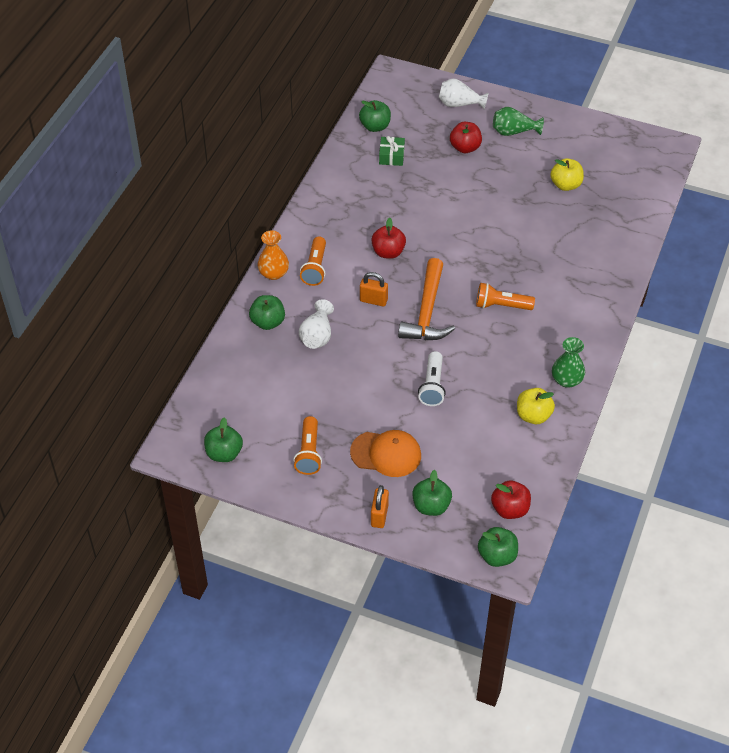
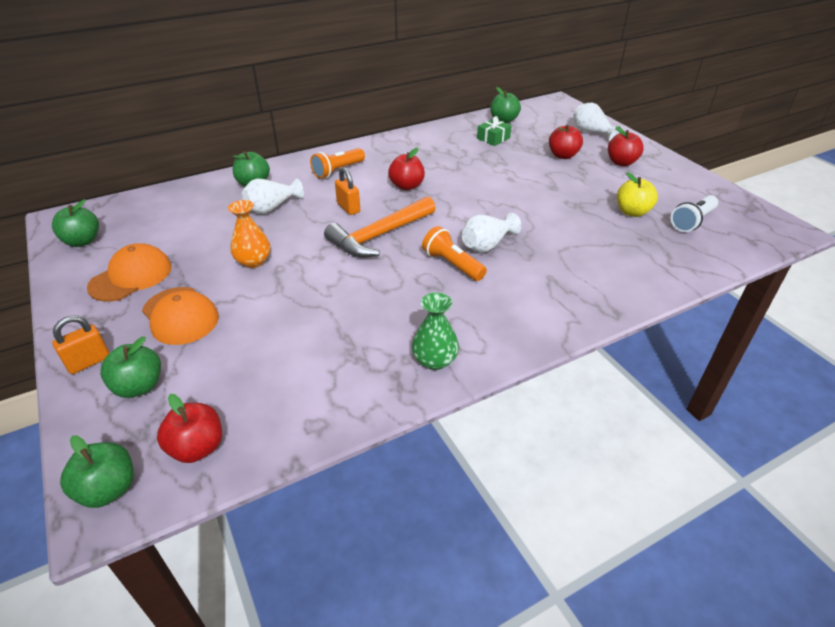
camera: 40 degrees right, 10 degrees down
(273, 273) = (305, 161): orange vase -> orange vase (253, 261)
(309, 453) = (131, 277): orange flashlight -> orange cap
(432, 386) = (301, 289): white flashlight -> white flashlight (692, 221)
(505, 275) = (487, 245): none -> white vase
(513, 132) = (621, 163): green vase -> red apple
(533, 415) = (355, 371): yellow apple -> none

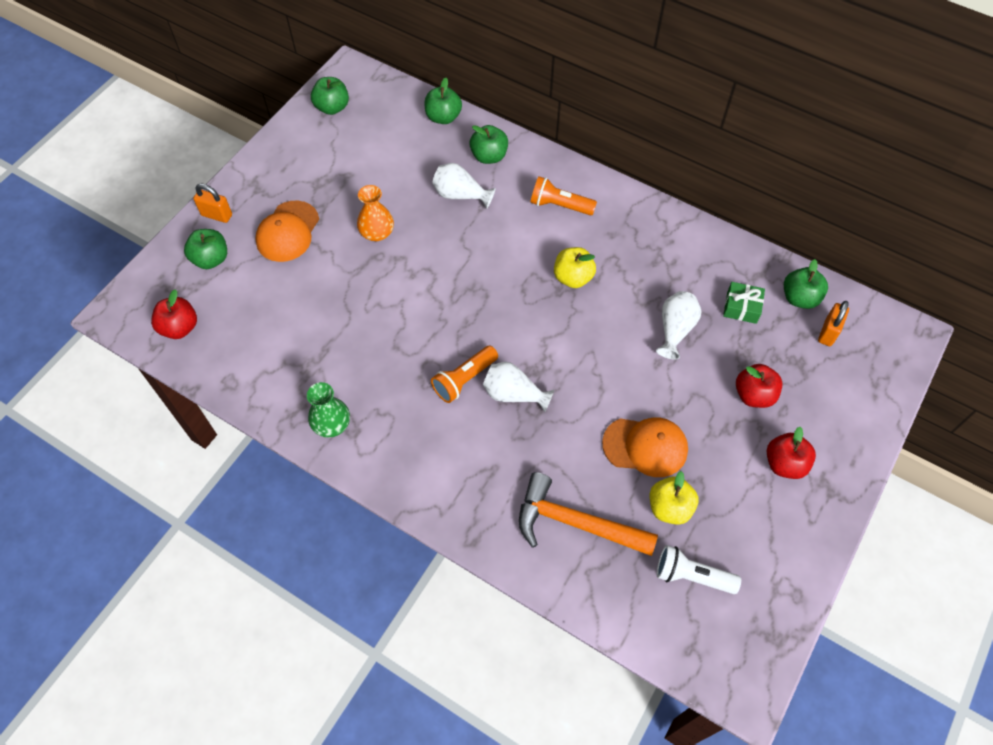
camera: 60 degrees right, 20 degrees up
(108, 489) = (130, 304): green apple -> green apple (443, 117)
(131, 277) = (311, 170): orange cap -> orange cap (645, 446)
(348, 208) = (500, 252): orange padlock -> orange padlock (828, 332)
(379, 235) = (472, 300): orange hammer -> orange hammer (576, 523)
(406, 186) = (573, 277): red apple -> yellow apple
(452, 264) = (464, 379): orange flashlight -> orange flashlight turned 150 degrees counterclockwise
(591, 132) = (845, 405): white vase -> white vase (675, 330)

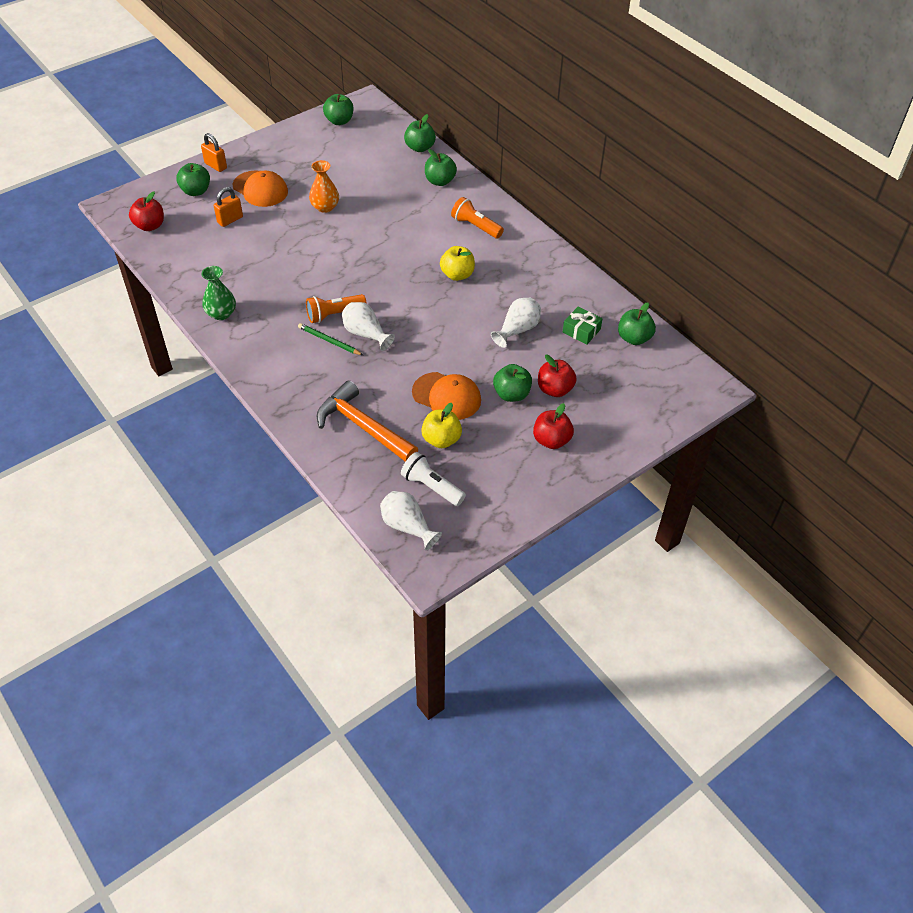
camera: 20 degrees right, 10 degrees down
(288, 231) = (260, 189): orange cap -> orange cap turned 90 degrees counterclockwise
(460, 195) = (402, 200): white vase -> white vase (407, 527)
(477, 418) = (329, 341): none -> green pencil
(712, 418) = (511, 394): none -> green apple
(828, 332) = (643, 367): orange padlock -> orange padlock (230, 220)

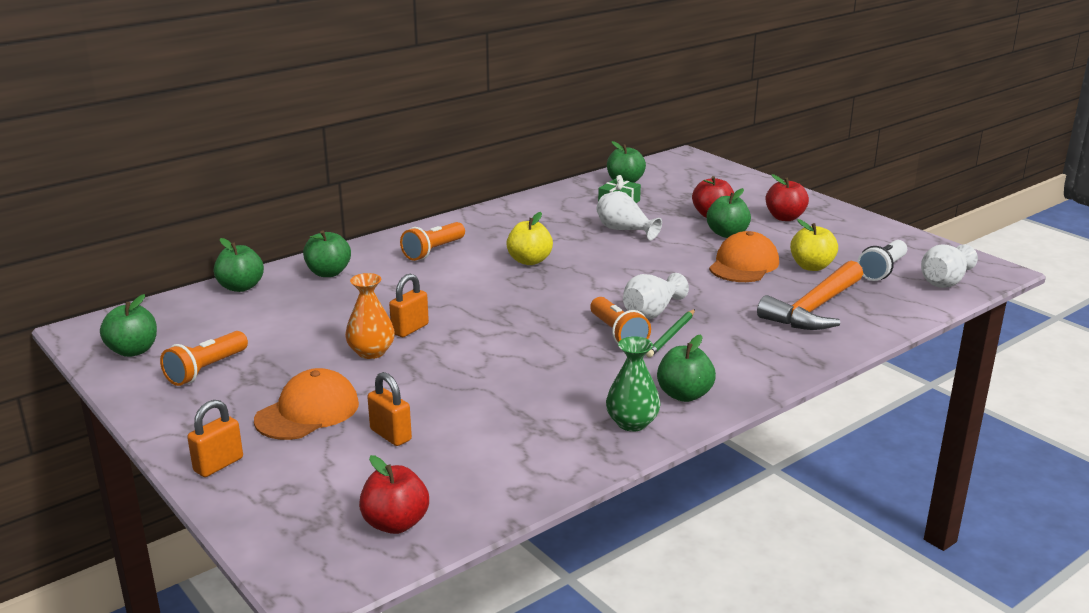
camera: 90 degrees left, 25 degrees down
(196, 191) = (295, 480): green apple -> green apple (684, 395)
(313, 149) = (206, 370): none -> orange flashlight
(353, 221) = (410, 329): none -> orange padlock

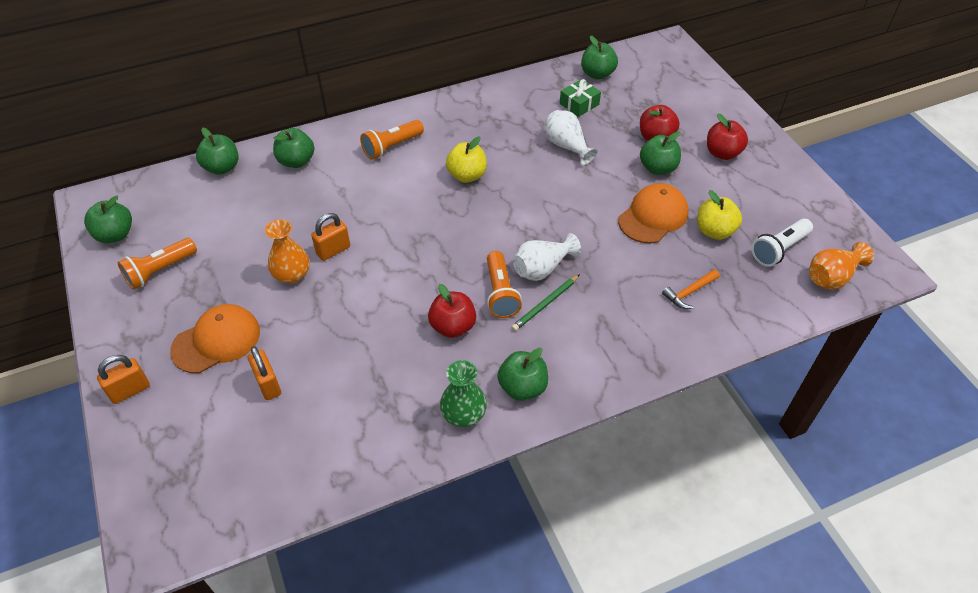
camera: 15 degrees right, 25 degrees up
(395, 523) = (232, 494): red apple -> red apple (453, 326)
(814, 308) = (689, 292): orange hammer -> orange hammer, size x0.47
(945, 281) = (832, 277): white vase -> orange vase

